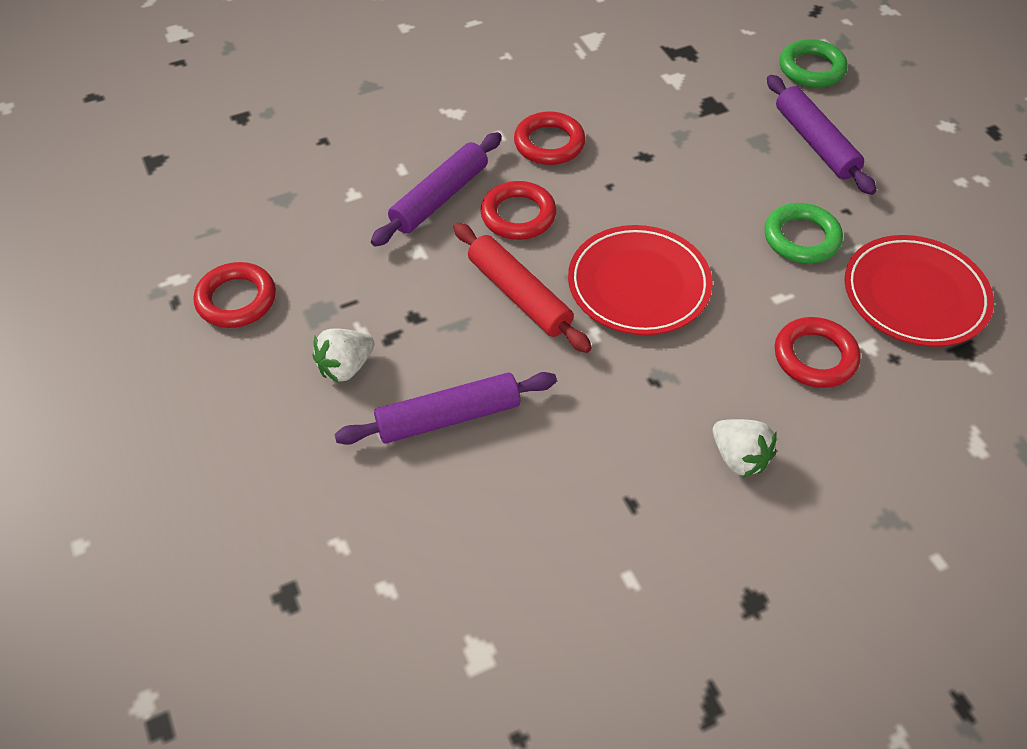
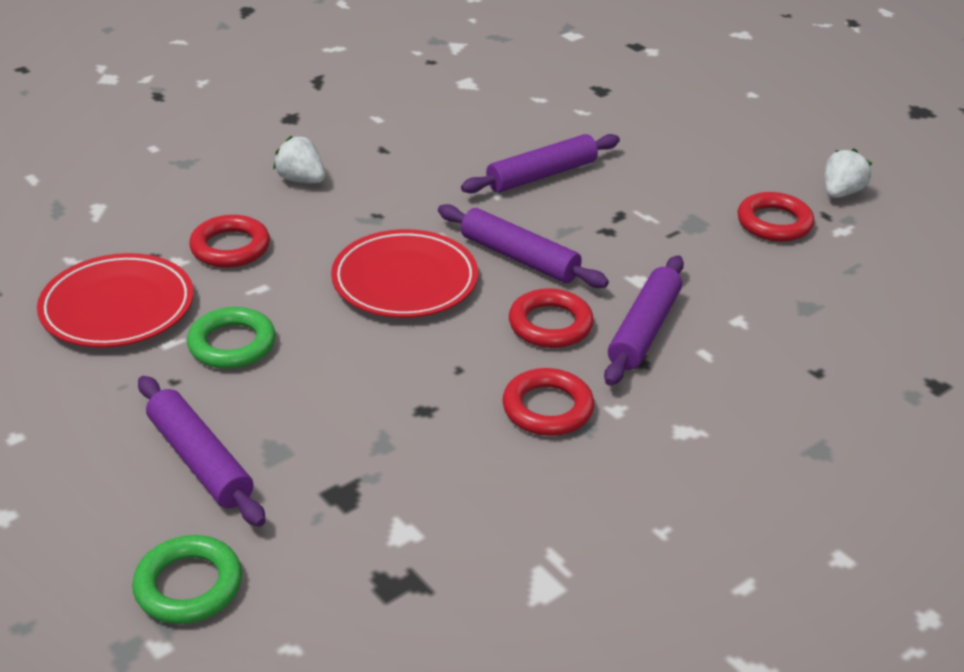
camera: 165 degrees right, 15 degrees down
(345, 367) = (644, 193): white strawberry -> white strawberry (841, 193)
(519, 295) = (519, 258): red rolling pin -> purple rolling pin

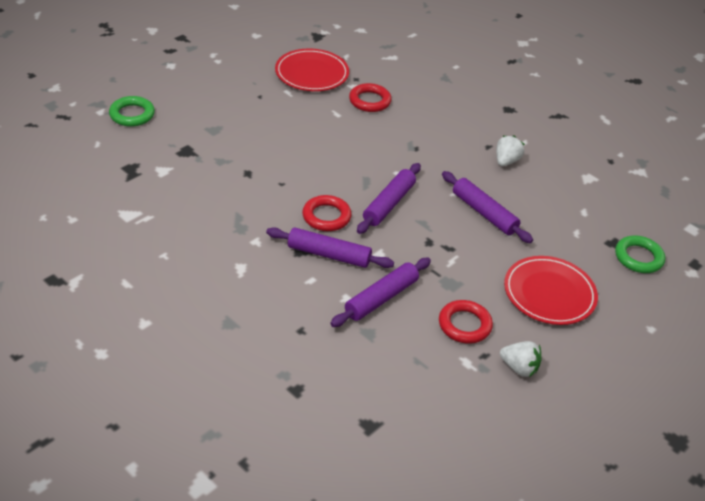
camera: 80 degrees right, 5 degrees up
(200, 460) = (206, 109): purple rolling pin -> purple rolling pin (381, 298)
(232, 344) = (289, 109): green ring -> green ring (638, 257)
(301, 180) = (442, 118): white strawberry -> white strawberry (506, 161)
(405, 280) = (355, 161): red plate -> red plate (549, 293)
(547, 408) = (254, 215): red ring -> none

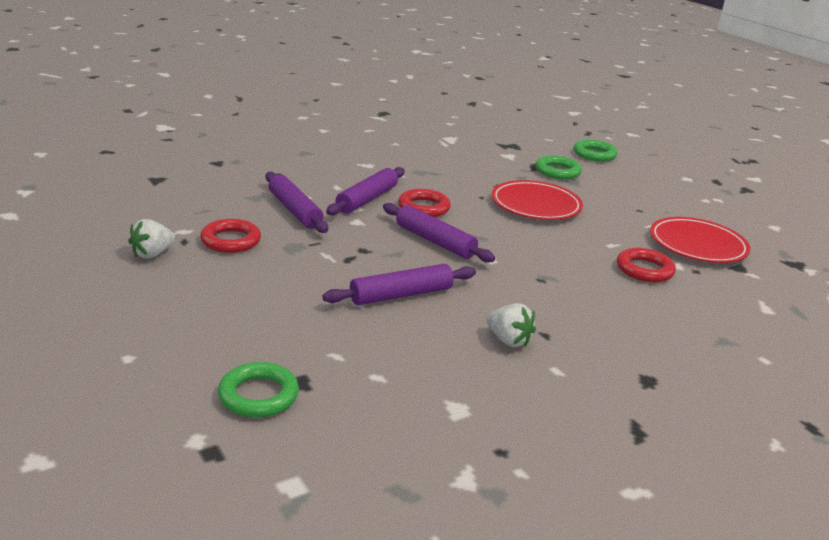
camera: 105 degrees right, 15 degrees down
(192, 138) = (557, 171): none -> green ring
(549, 293) = (239, 301): red plate -> red plate (536, 205)

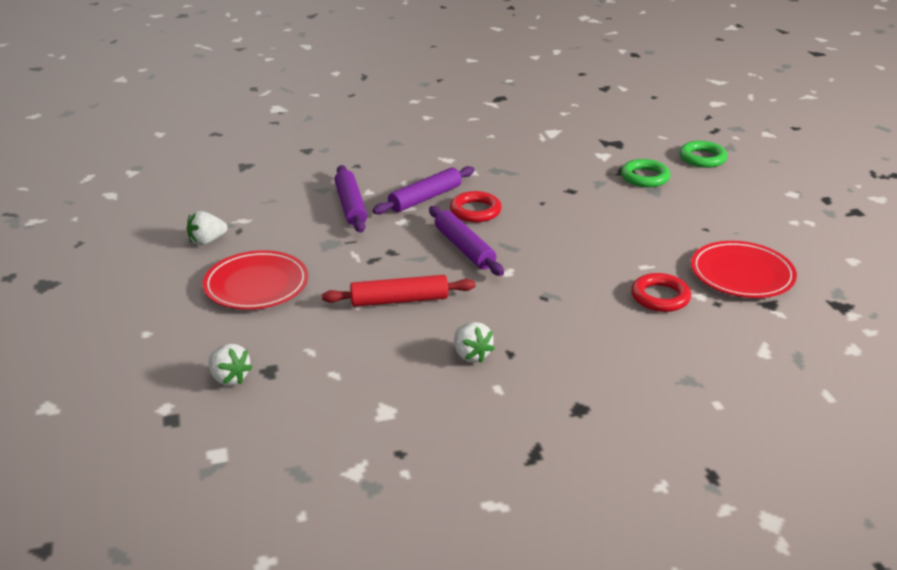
camera: 20 degrees right, 5 degrees up
(231, 241) = (278, 233): red ring -> none
(258, 395) = (229, 378): green ring -> white strawberry
(401, 295) = (399, 300): purple rolling pin -> red rolling pin
(536, 205) = (593, 215): red plate -> red plate (256, 285)

